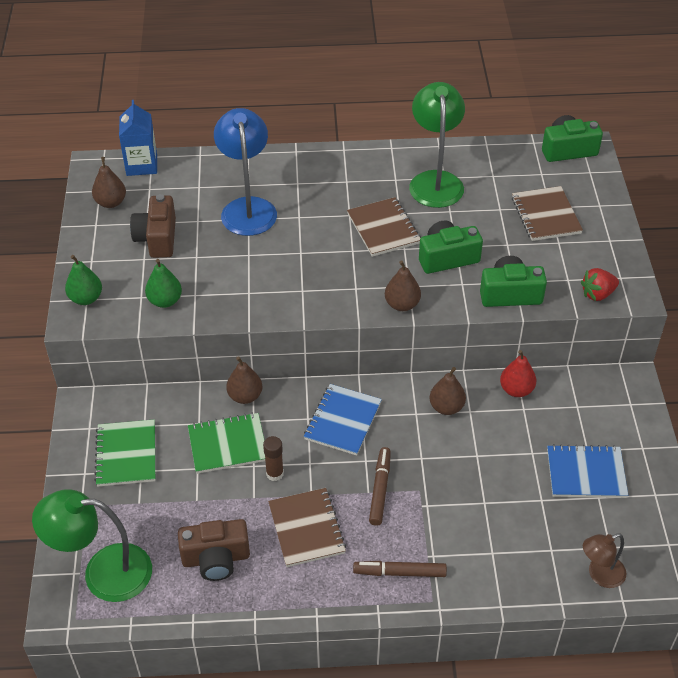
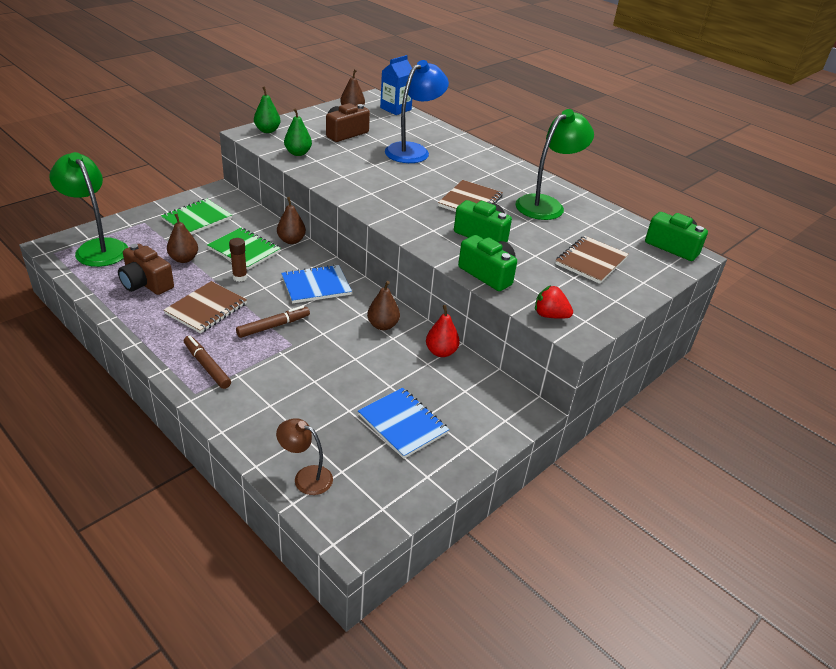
camera: 45 degrees right, 10 degrees down
(402, 304) = (412, 233): brown pear -> brown pear (184, 259)

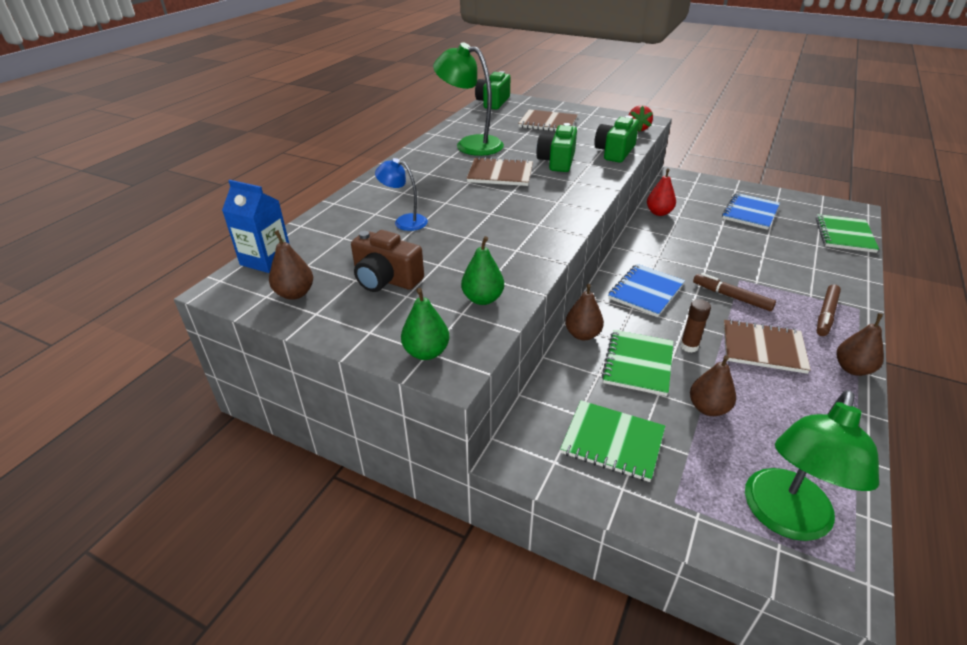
camera: 105 degrees left, 0 degrees up
(146, 283) = (785, 417): brown camera -> none
(306, 477) = (844, 235): brown lamp -> green notebook
(316, 286) = (646, 292): blue notebook -> blue notebook turned 75 degrees clockwise
(383, 325) = (659, 243): brown pear -> brown pear (852, 369)
(413, 150) = (404, 221): blue lamp -> blue lamp, size x0.56

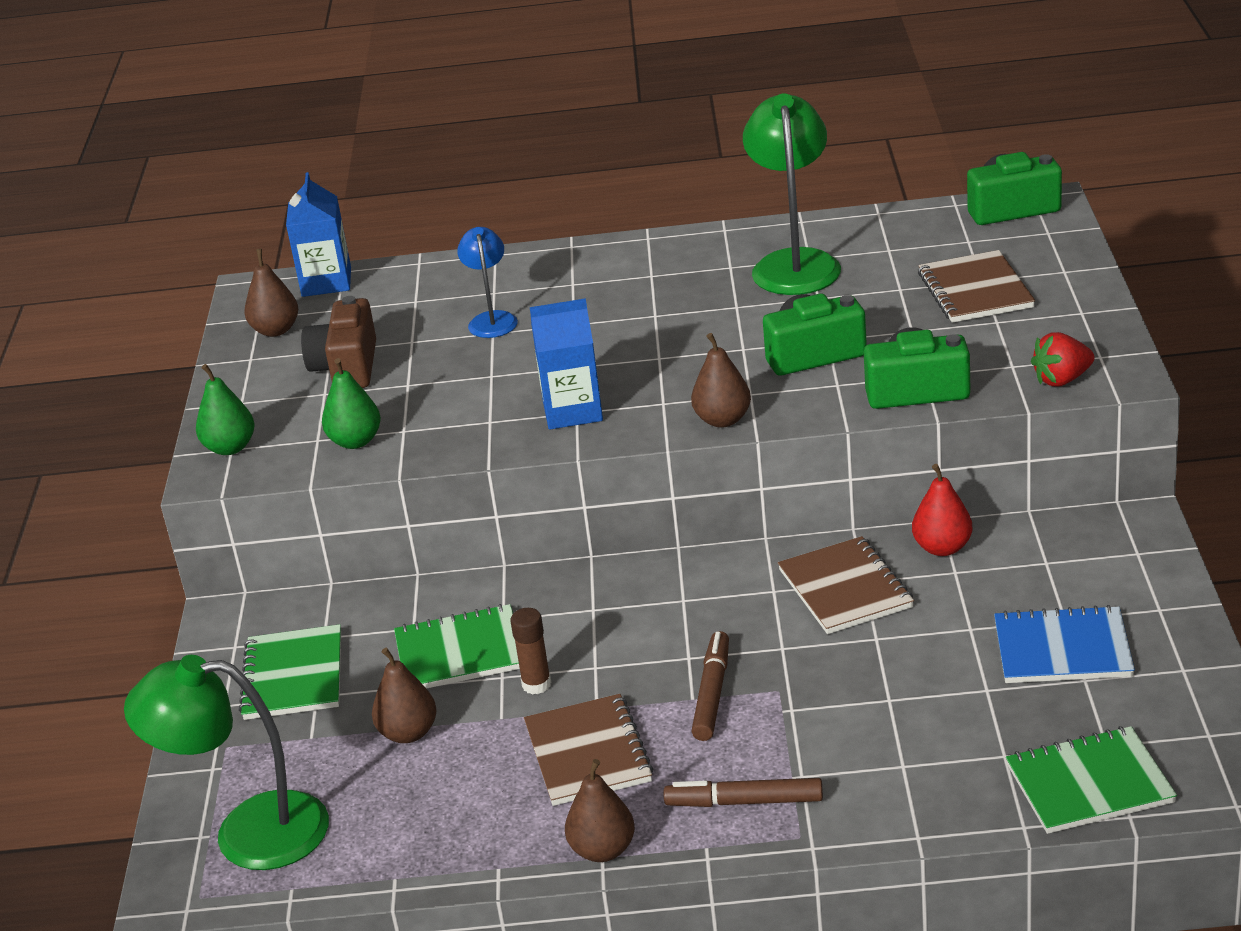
camera: 65 degrees right, 5 degrees down
(500, 174) = (710, 327): brown notebook -> brown notebook (845, 589)
(535, 225) = (572, 411): none -> blue carton
(582, 334) = (490, 588): brown pear -> brown pear (722, 420)
(646, 292) = (651, 608): blue notebook -> none

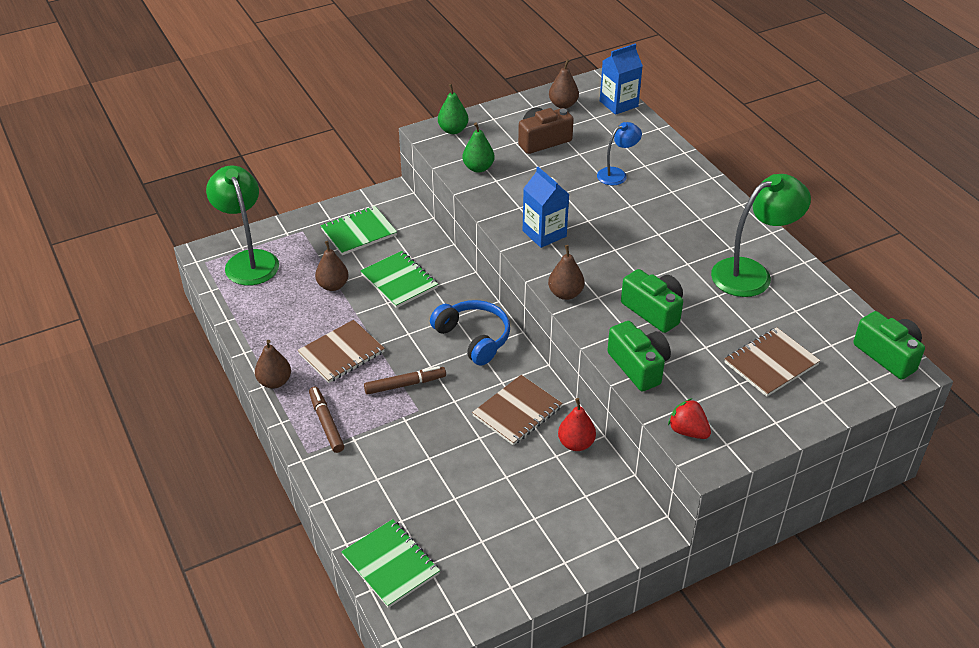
camera: 60 degrees right, 10 degrees up
(536, 684) = (386, 317): brown glue stick -> none
(656, 598) = (474, 338): none -> blue headphones
(1062, 649) = (505, 524): blue notebook -> none

